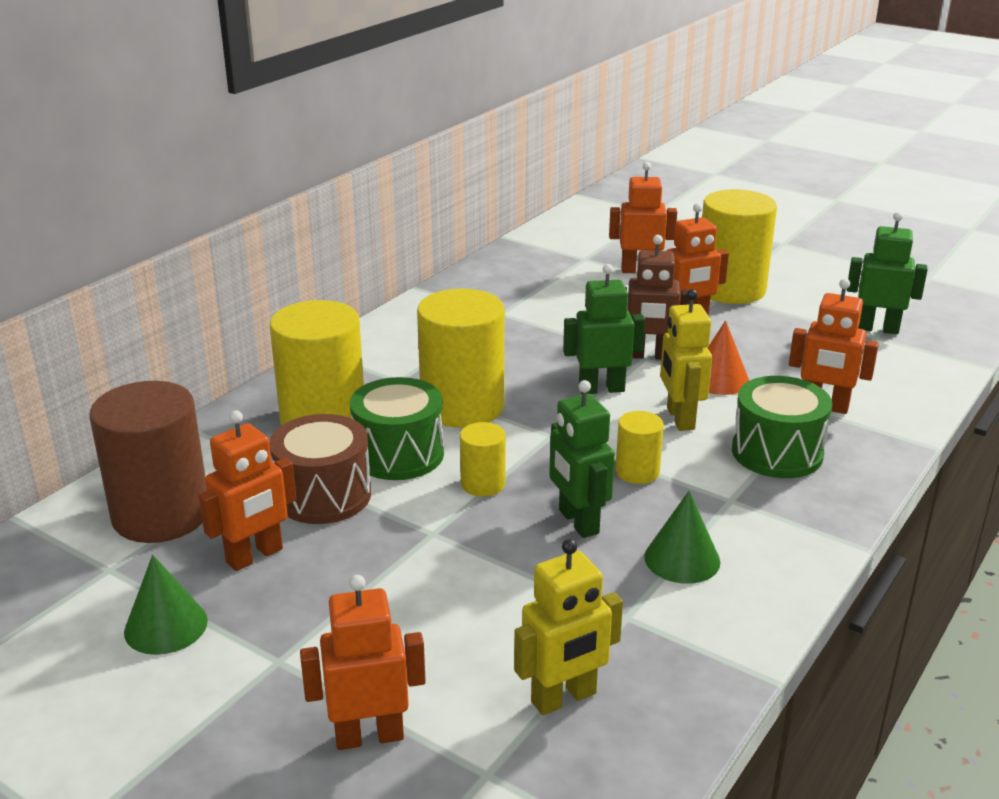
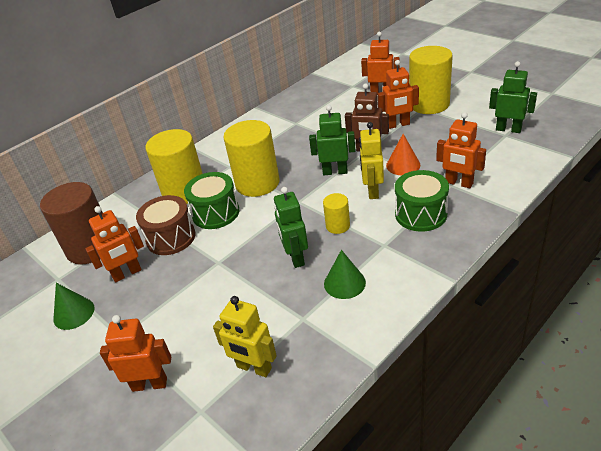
camera: 15 degrees right, 10 degrees up
(483, 484) = (253, 232): yellow cylinder -> none
(564, 698) = (254, 368): yellow robot -> yellow robot turned 45 degrees clockwise

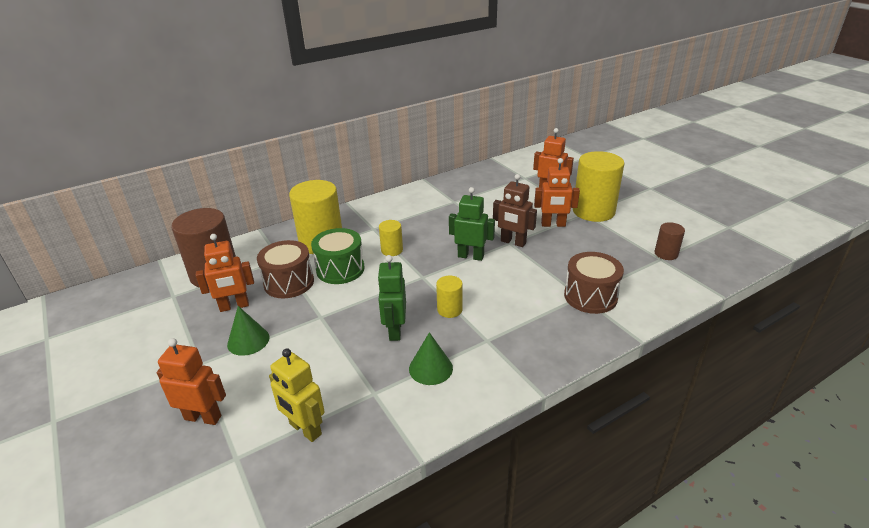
camera: 10 degrees right, 5 degrees down
(74, 313) = (170, 331): green cone -> green cone (248, 340)
(257, 183) = (392, 250): yellow cylinder -> yellow cylinder, size x0.48
(372, 191) = (499, 284): yellow robot -> none
(403, 165) = (541, 265): orange cone -> none
(420, 214) = (537, 318): green drum -> none
(459, 183) = (590, 296): orange robot -> brown drum
(508, 129) = (666, 254): green robot -> brown cylinder

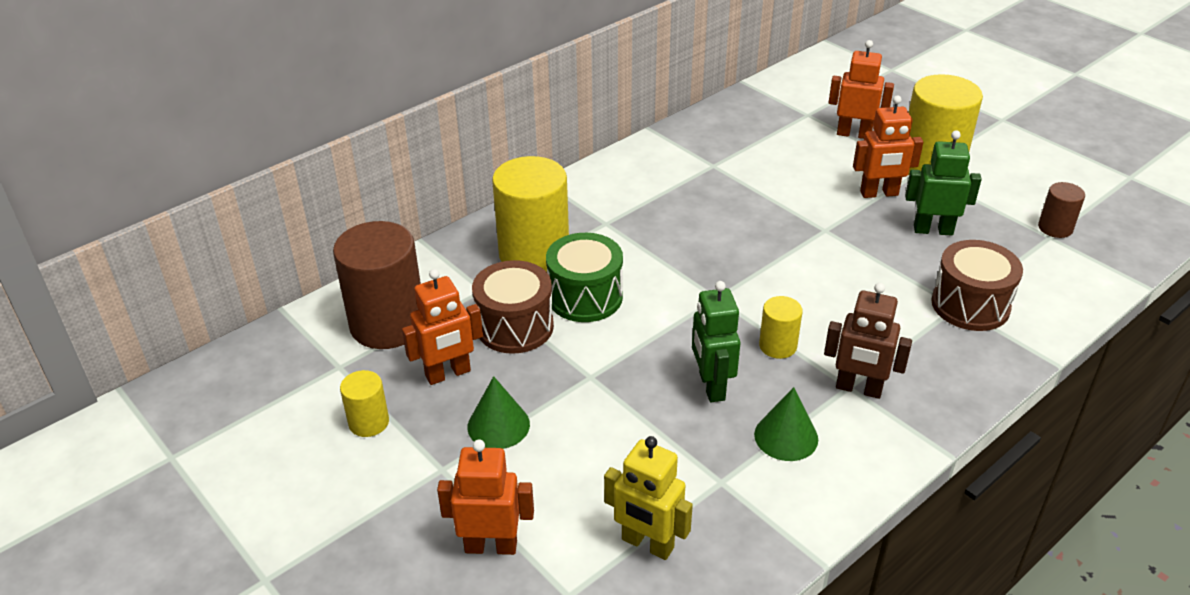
camera: 10 degrees left, 5 degrees up
(392, 250) = (651, 258): yellow cylinder -> yellow cylinder (369, 422)
(470, 256) = (775, 257): green robot -> green robot (933, 230)
(513, 242) = (830, 228): brown robot -> brown robot (858, 389)

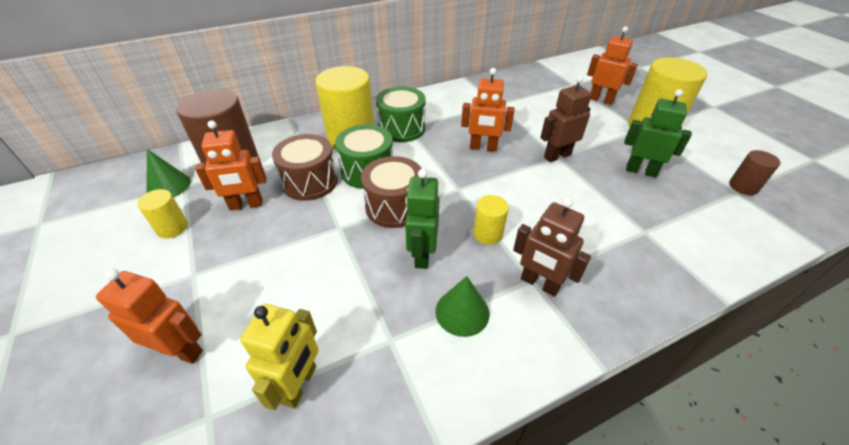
camera: 15 degrees right, 5 degrees up
(498, 425) = (253, 250): green cone -> green cone (168, 186)
(598, 226) = (402, 128): none -> green drum
(647, 544) = (299, 384): yellow robot -> yellow robot turned 120 degrees counterclockwise
(824, 229) = (557, 156): none -> brown robot
(879, 193) = (606, 139): orange robot -> orange robot (483, 148)
(970, 305) = (656, 233): brown drum -> brown drum (394, 207)

